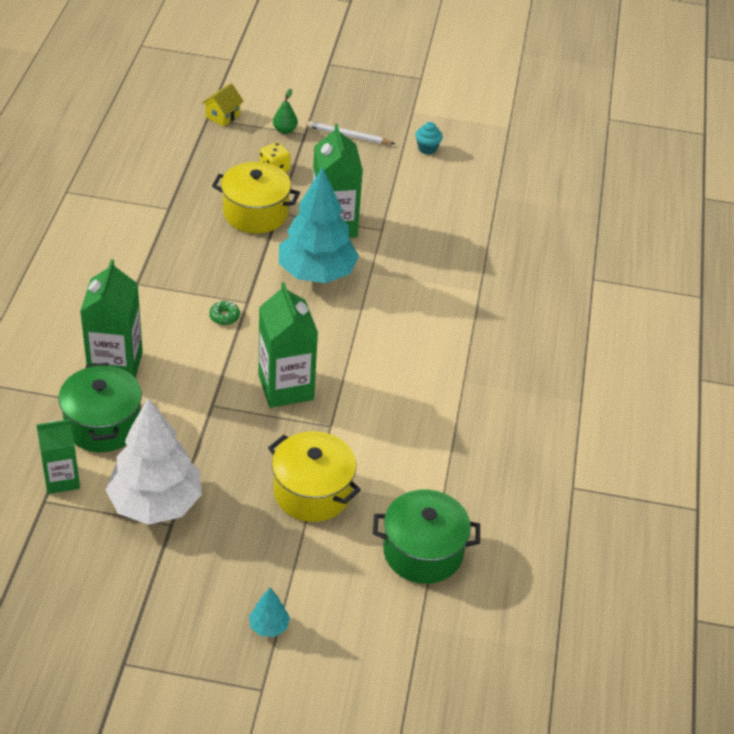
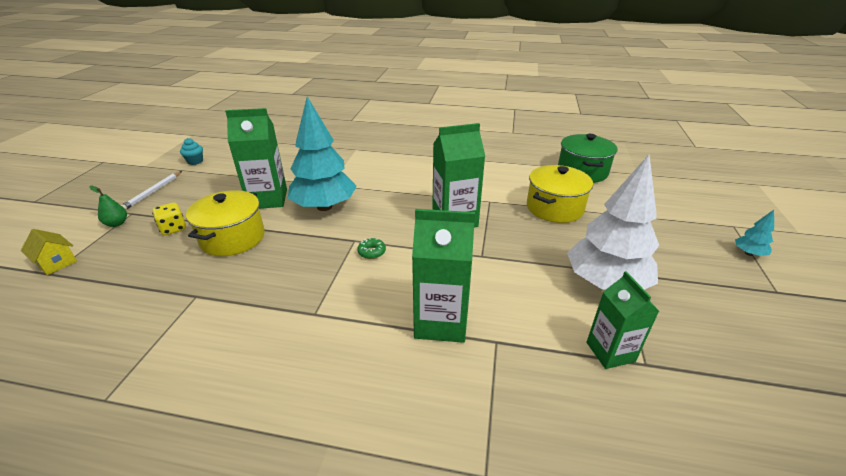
camera: 85 degrees left, 10 degrees down
(103, 424) = (525, 325): green pot -> none
(269, 626) = (681, 224): turquoise tree -> turquoise tree (748, 253)

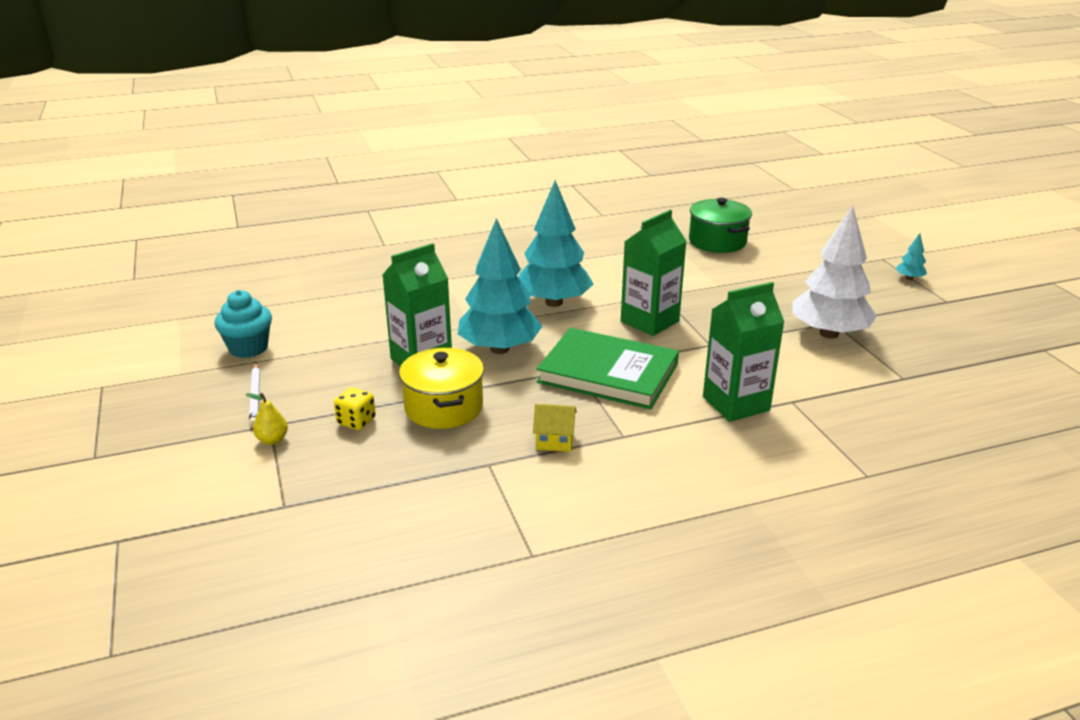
camera: 30 degrees left, 5 degrees down
(57, 263) = (271, 495): yellow house -> yellow house (554, 441)
(117, 224) = (272, 440): green pear -> yellow pear
(195, 161) = (248, 348): turquoise cupcake -> turquoise cupcake, size x1.74
(371, 252) = (608, 373): green donut -> green book
(403, 184) = (554, 302): none -> turquoise tree
(554, 208) = (728, 284): yellow pot -> none
(610, 352) = (875, 379): green carton -> none

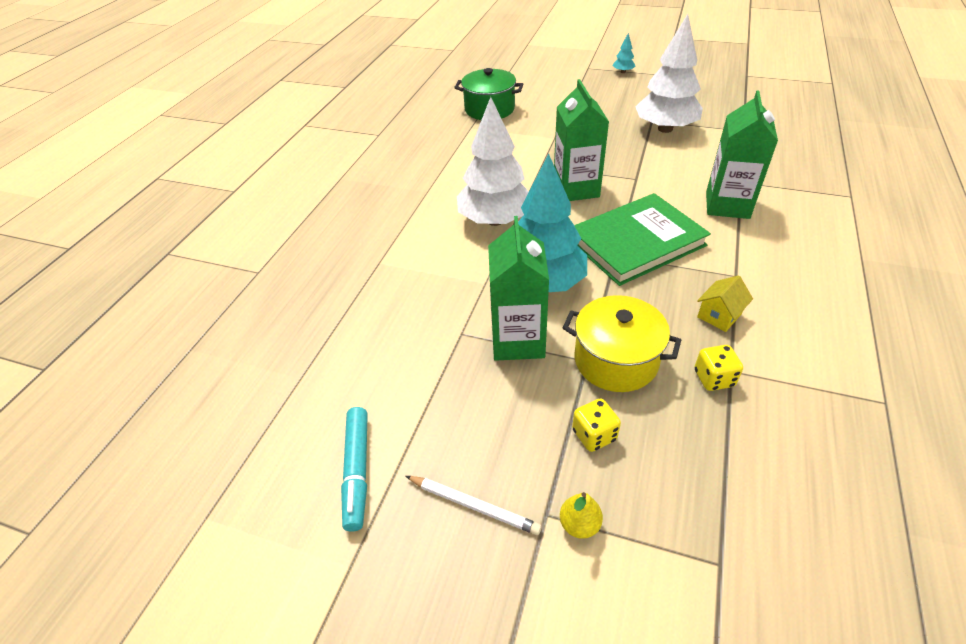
camera: 50 degrees left, 15 degrees up
(248, 348) = (357, 471): turquoise cupcake -> turquoise marker
(470, 458) = (713, 378): none -> yellow dice
(554, 302) = (495, 220): turquoise tree -> white tree

